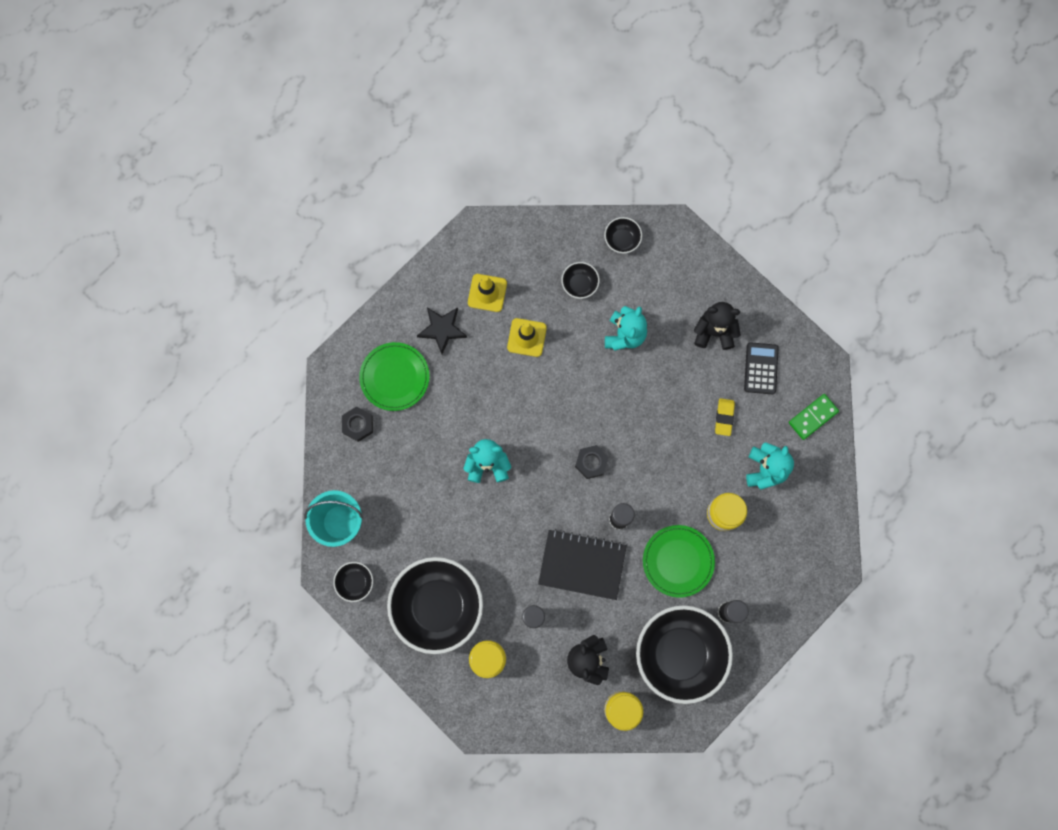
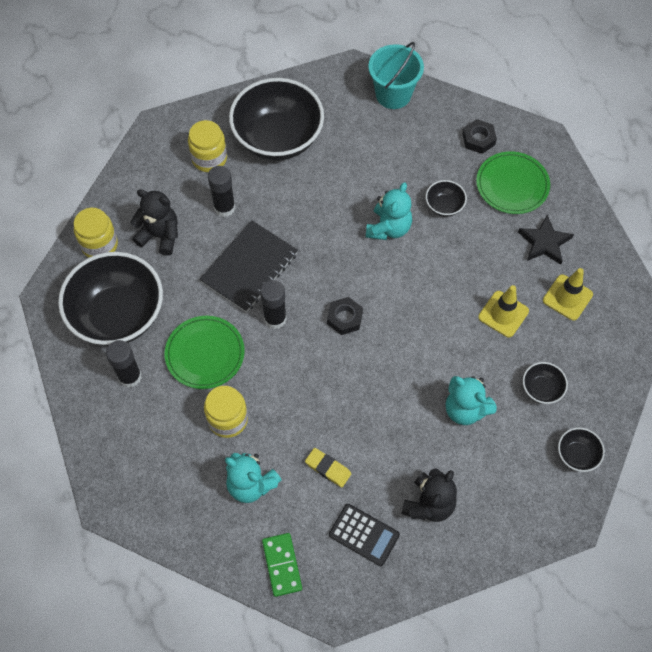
camera: 115 degrees right, 15 degrees down
(355, 582) = (333, 86): black bowl -> black bowl (444, 206)

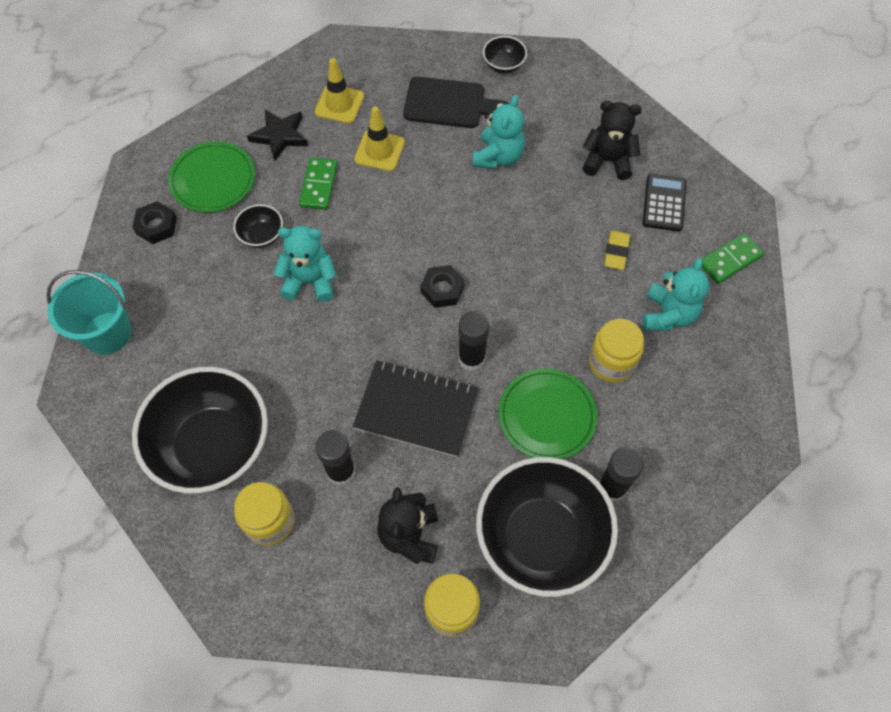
camera: 110 degrees left, 0 degrees up
(481, 258) = (318, 185): none -> green domino
(541, 389) = (449, 103): black bowl -> black cutting board

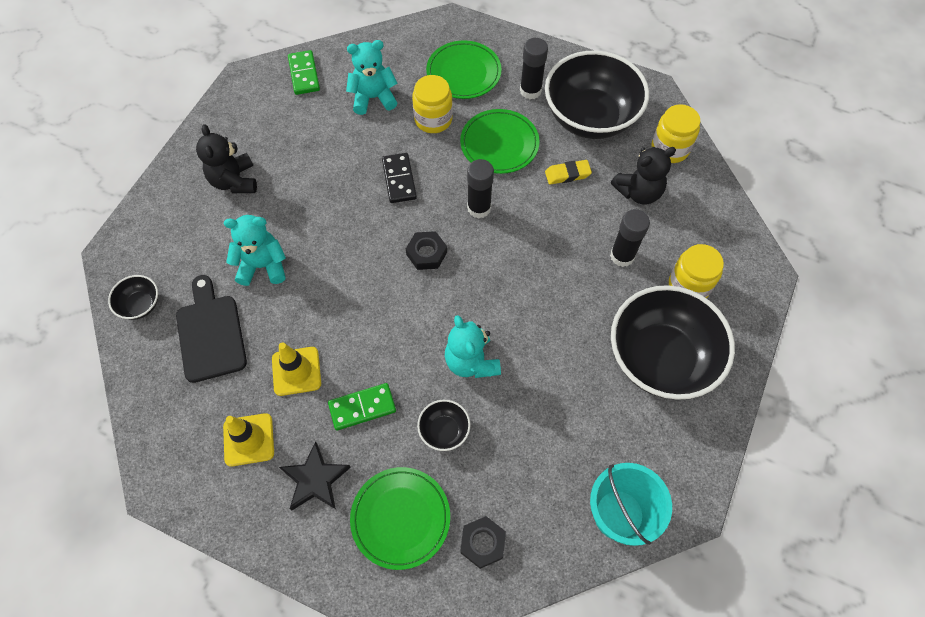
camera: 115 degrees left, 0 degrees up
(416, 409) = (543, 227): black notebook -> none
(544, 298) = (399, 179): none -> black domino
(616, 252) = (330, 146): yellow eraser -> yellow eraser (567, 174)
(664, 203) = (265, 129): black calculator -> none
(670, 424) = (463, 73): none -> green plate
(730, 260) = (304, 74): green domino -> green domino turned 45 degrees clockwise

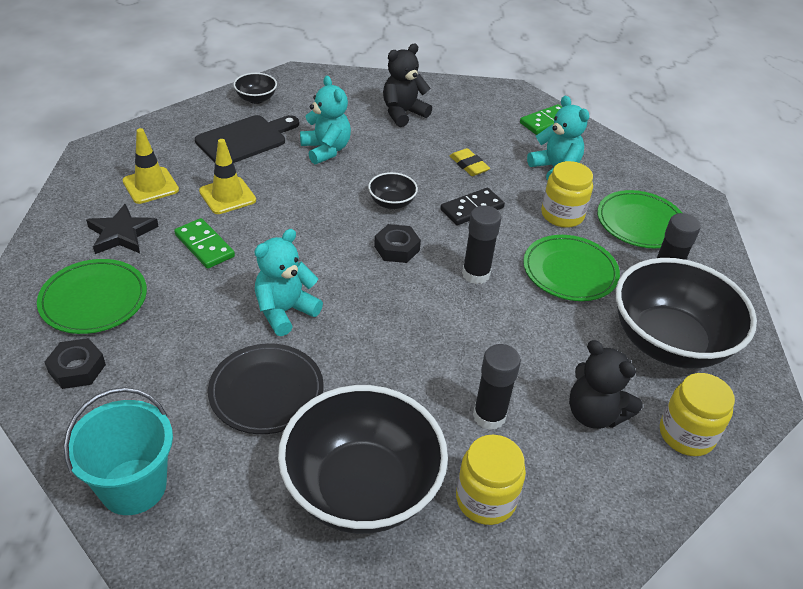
camera: 65 degrees right, 20 degrees down
(444, 430) = (197, 309): black bowl -> black bowl (392, 203)
(554, 398) = (266, 391): none -> black plate
(567, 174) = (571, 338): yellow eraser -> yellow eraser (469, 165)

